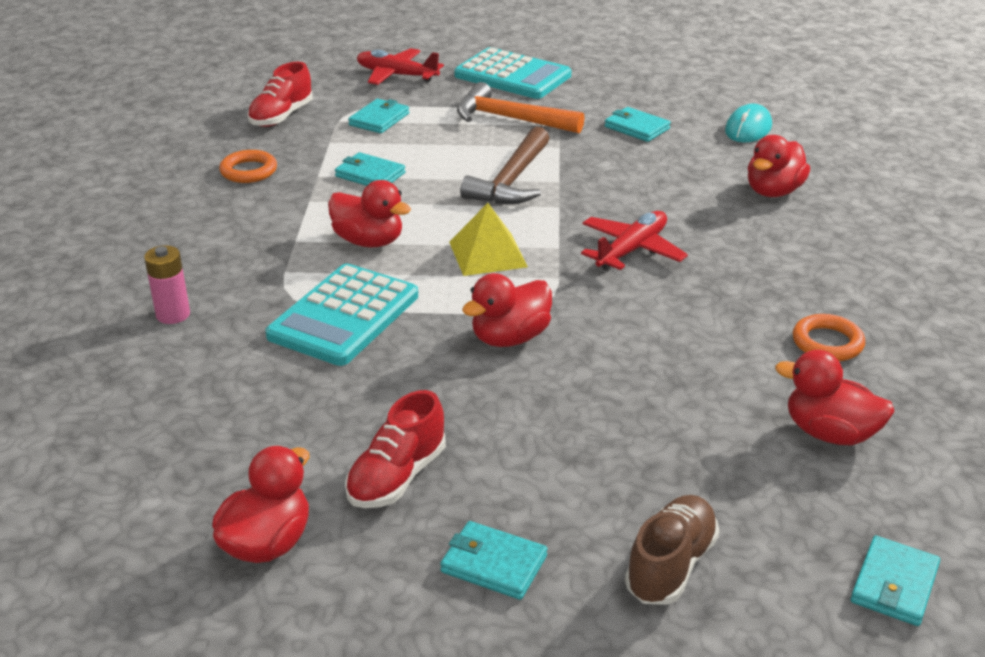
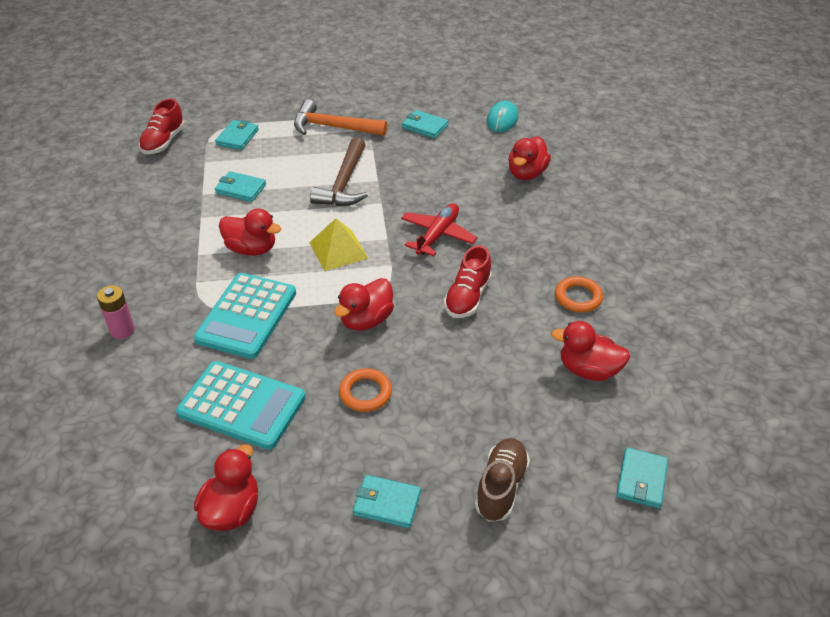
camera: 10 degrees left, 10 degrees up
(249, 171) = (150, 195): orange ring -> orange ring (365, 393)
(396, 75) = (242, 94): red plane -> none
(397, 477) = (310, 445): red shoe -> red shoe (467, 297)
(512, 76) = (328, 87): turquoise calculator -> turquoise calculator (242, 405)

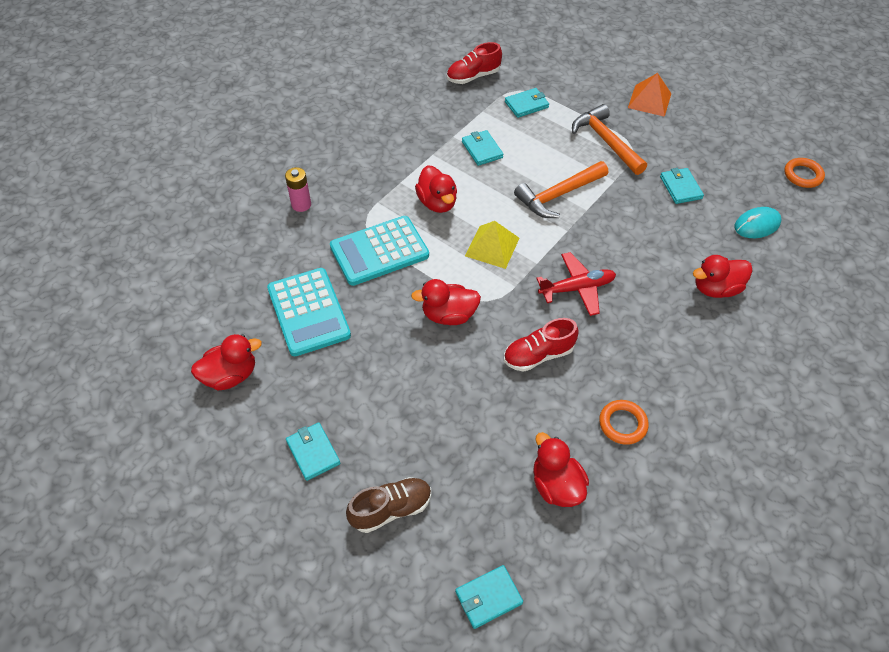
camera: 45 degrees right, 10 degrees up
(331, 83) = (649, 100): none -> orange pyramid
(344, 183) = (558, 195): brown hammer -> orange hammer
(365, 393) = (387, 367): orange ring -> orange ring (802, 175)

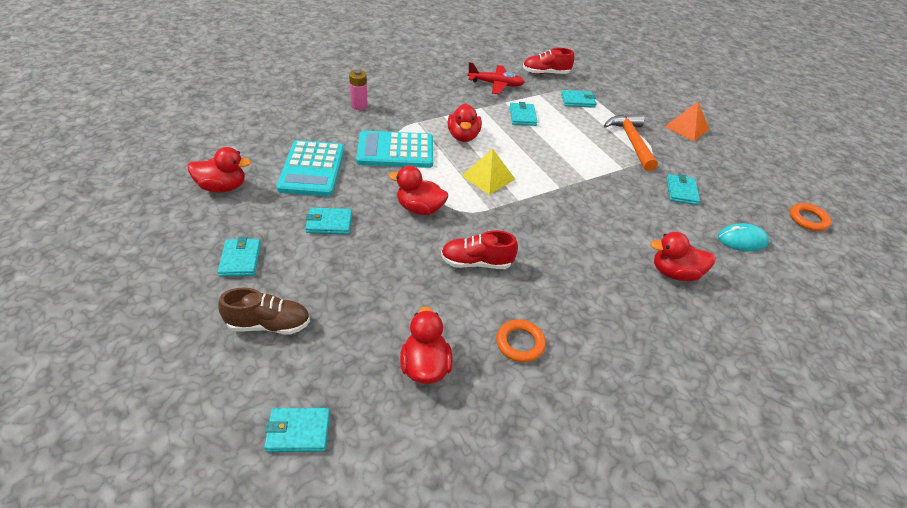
camera: 20 degrees right, 10 degrees down
(371, 371) = (329, 223): none -> turquoise wallet
(558, 195) = (567, 162): orange hammer -> none
(577, 288) = (542, 228): red plane -> red plane (496, 84)

